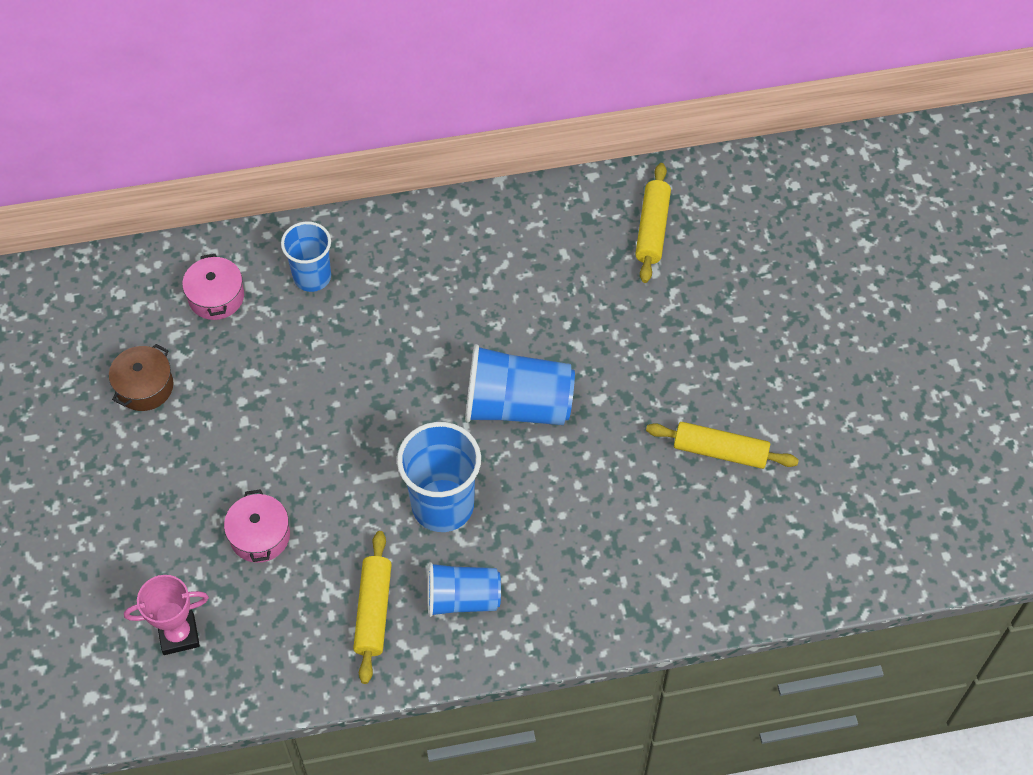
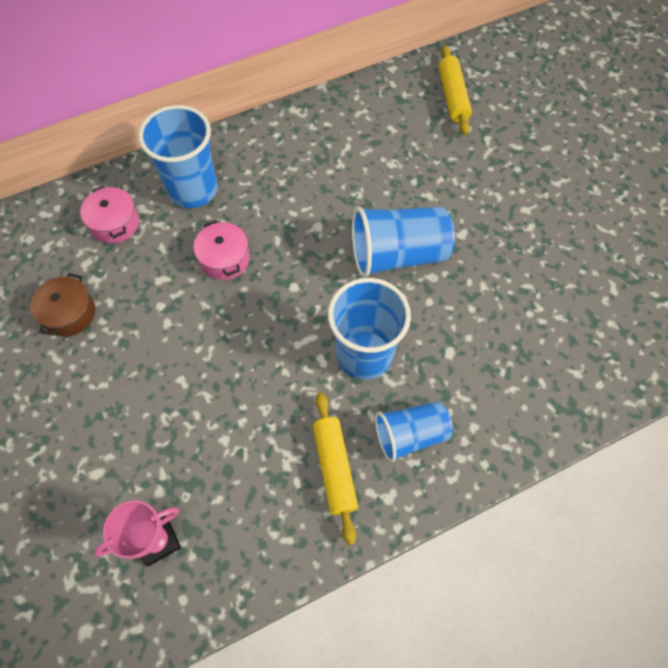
camera: 15 degrees left, 5 degrees up
(260, 536) = (209, 423): pink pot -> pink pot (224, 258)
(312, 277) = (193, 189): blue cup -> blue cup, size x1.53
(720, 451) = (575, 253): yellow rolling pin -> none

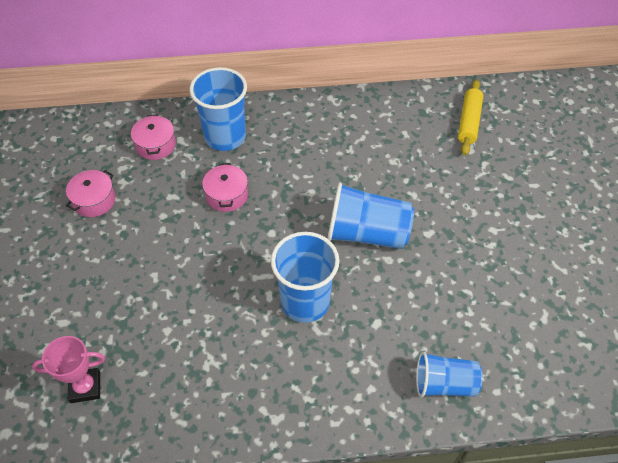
camera: 20 degrees right, 10 degrees down
(69, 313) = (94, 200): brown pot -> pink pot
(335, 468) = (243, 381): yellow rolling pin -> none
(410, 434) = (315, 376): blue cup -> blue cup (444, 384)

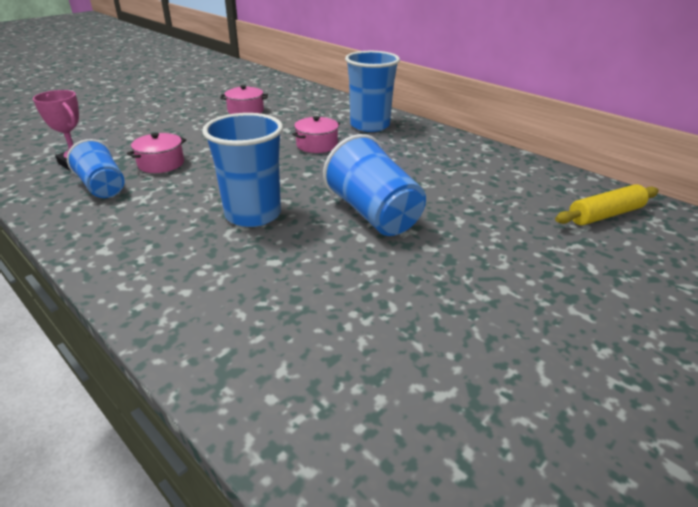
camera: 50 degrees right, 20 degrees down
(156, 145) = (322, 110): pink pot -> pink pot (161, 164)
(444, 384) = (240, 343): blue cup -> blue cup (103, 187)

